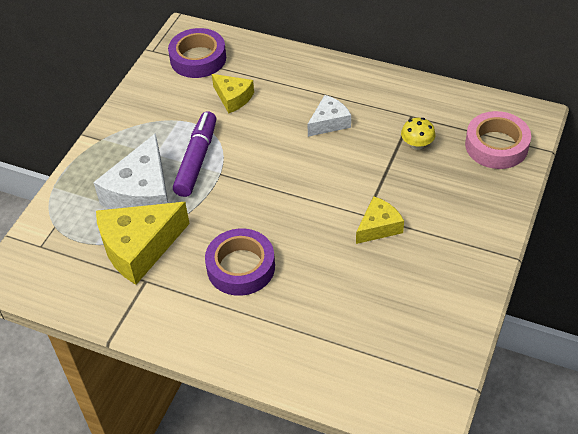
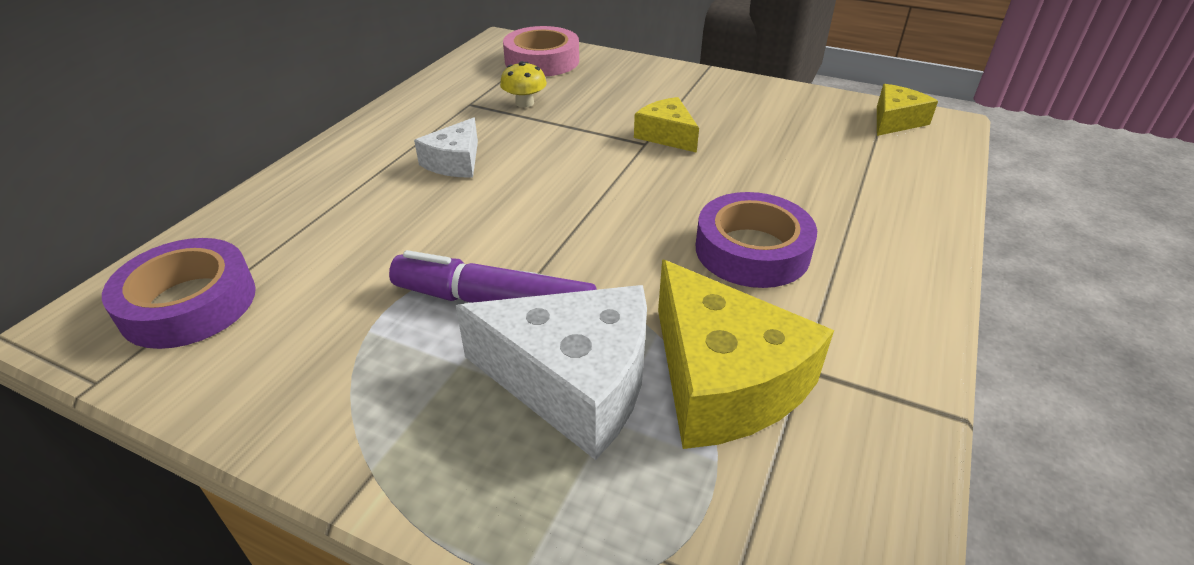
camera: 90 degrees left, 10 degrees down
(233, 98) = (343, 256): yellow cheese -> yellow cheese (895, 121)
(329, 122) = (455, 162): white cheese -> white cheese turned 120 degrees counterclockwise

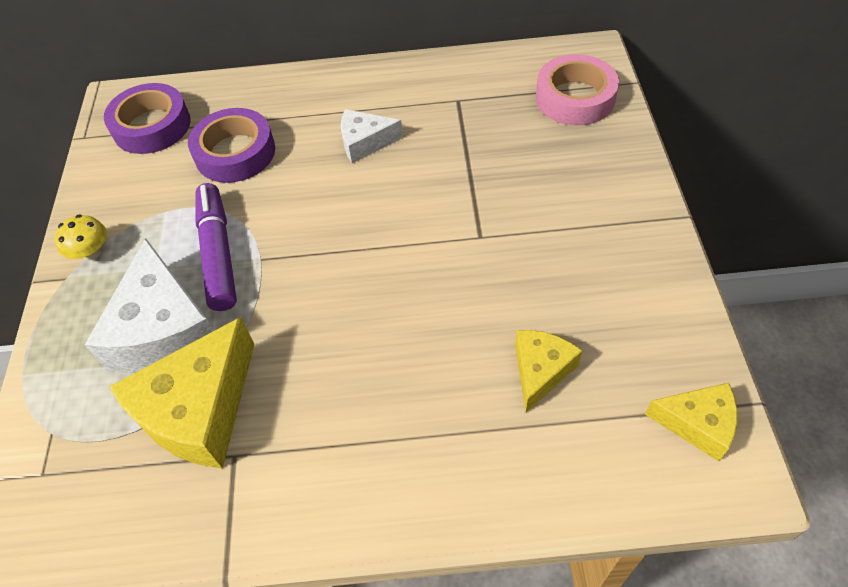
camera: 65 degrees right, 15 degrees up
(524, 103) = (486, 129): yellow mushroom -> yellow mushroom (91, 252)
(666, 135) = (505, 245): yellow cheese -> yellow cheese (540, 370)
(752, 250) = (360, 374): purple tape -> purple tape (235, 153)

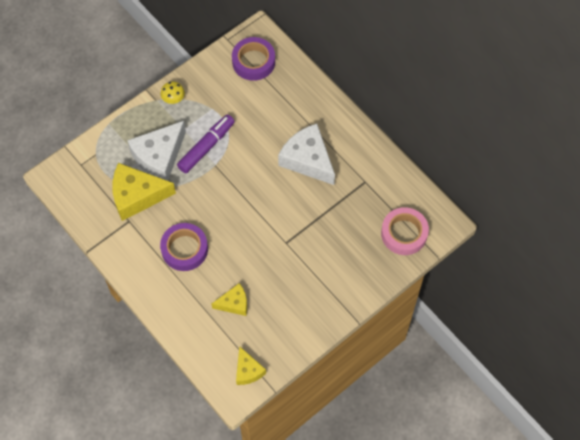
camera: 50 degrees right, 10 degrees up
(235, 153) = (263, 110): purple tape -> purple tape (184, 249)
(365, 142) = (307, 160): white cheese -> white cheese, size x1.79

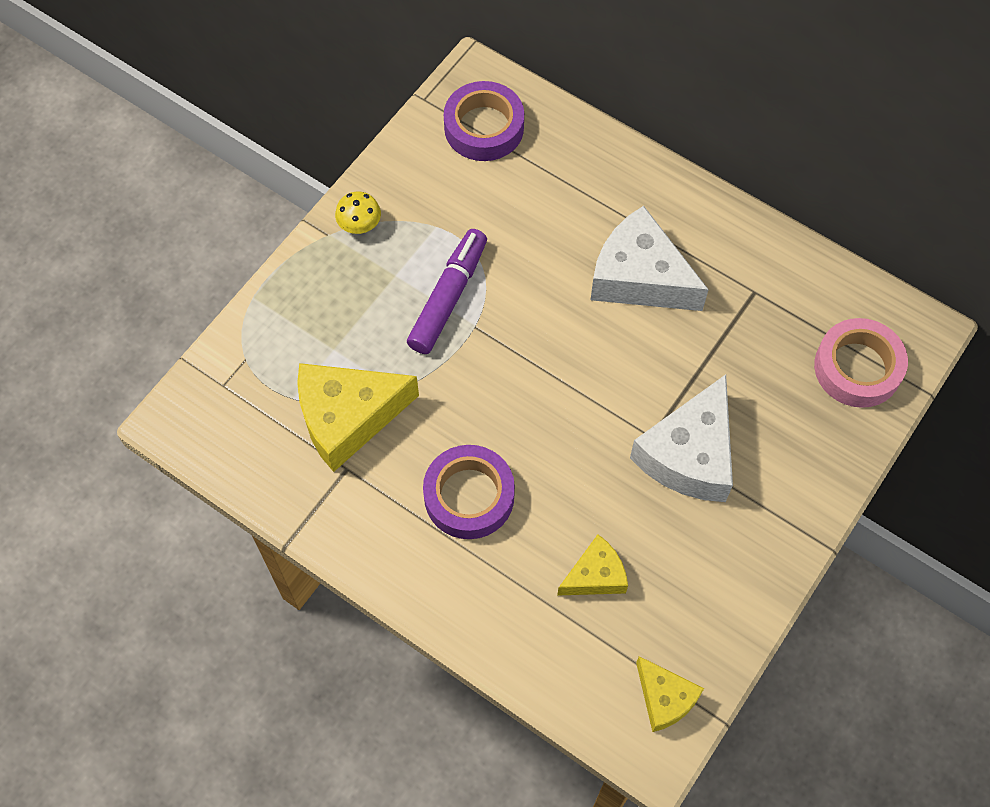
camera: 15 degrees left, 0 degrees up
(159, 156) = (366, 335): white cheese -> white cheese (689, 455)

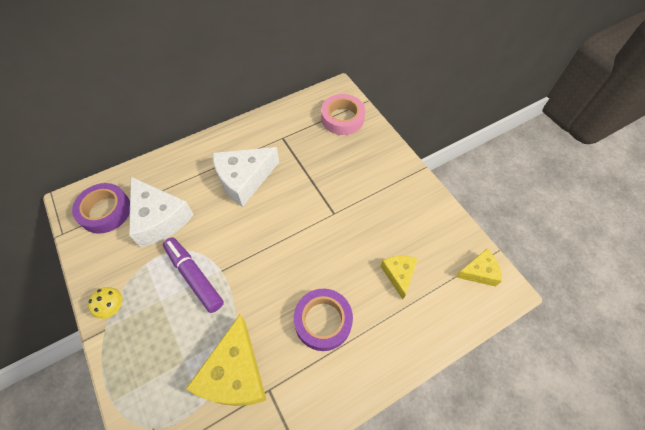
camera: 65 degrees left, 5 degrees down
(689, 455) = (352, 201): white cheese -> white cheese (160, 218)

